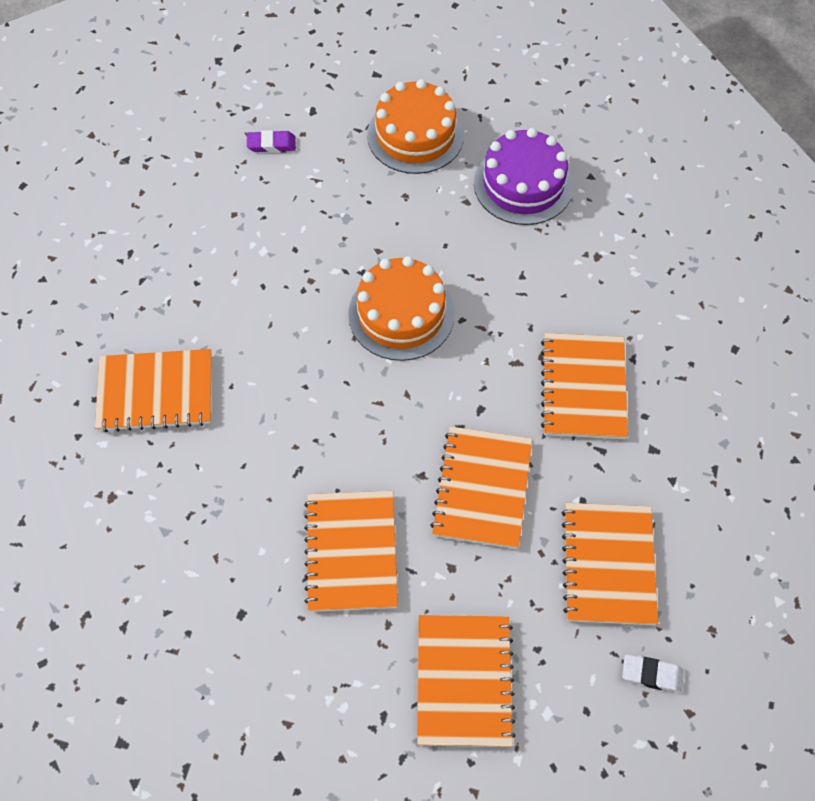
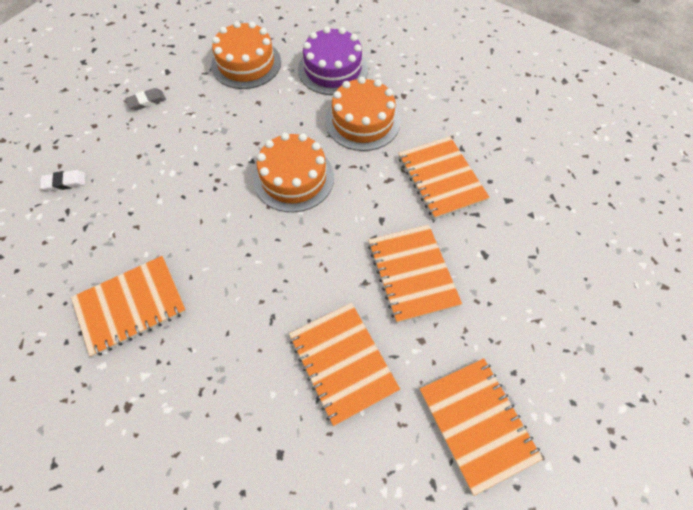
camera: 25 degrees left, 0 degrees up
(271, 144) = (147, 101): purple eraser -> grey eraser
(524, 272) = (362, 121): none -> orange cake
(608, 564) = (525, 289): orange notebook -> none
(651, 674) = (599, 353): white eraser -> white eraser (65, 182)

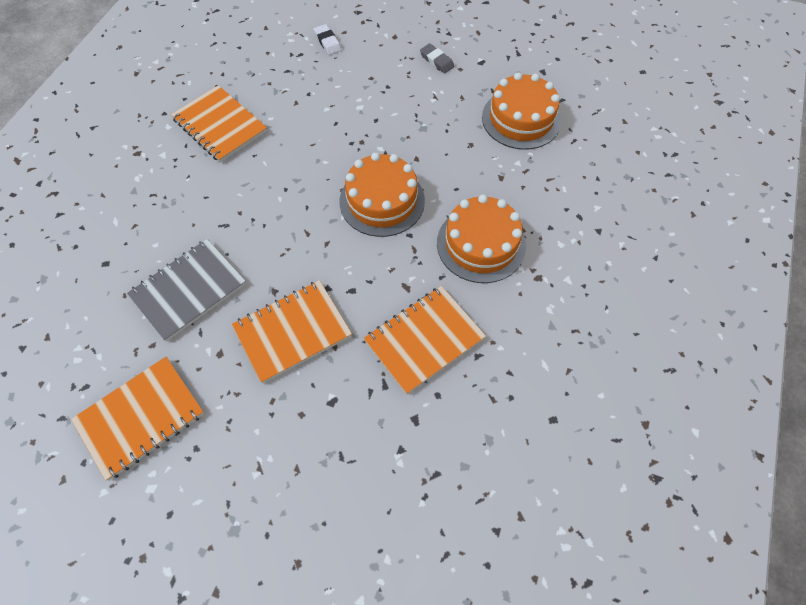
camera: 75 degrees right, 0 degrees up
(333, 69) = (548, 197): purple cake -> none
(342, 362) = (189, 290): orange notebook -> grey notebook

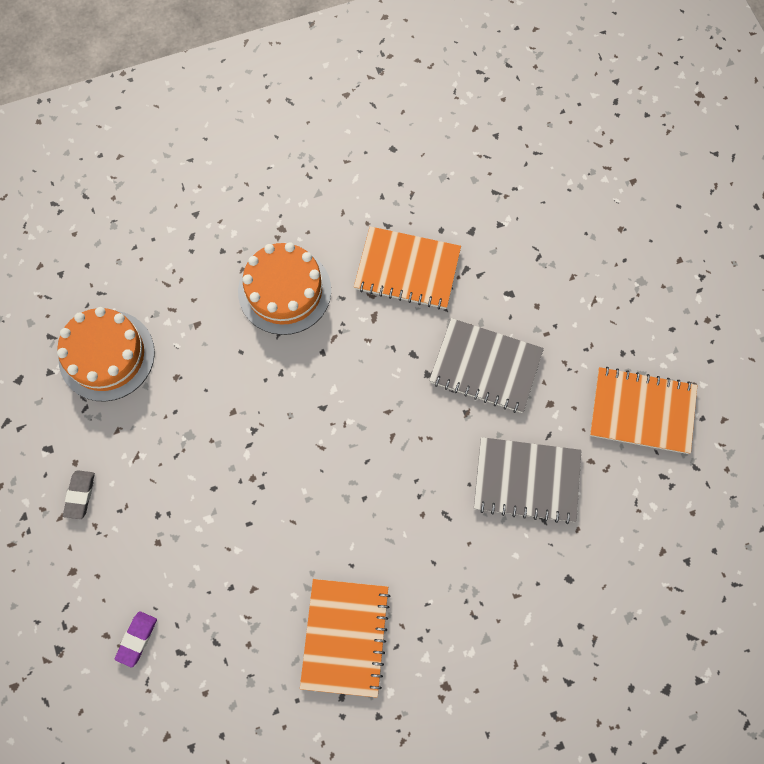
camera: 130 degrees left, 10 degrees up
(292, 332) = (485, 367): orange notebook -> grey notebook
(327, 42) = (137, 639): white eraser -> purple eraser
(382, 201) = (306, 402): orange cake -> none

